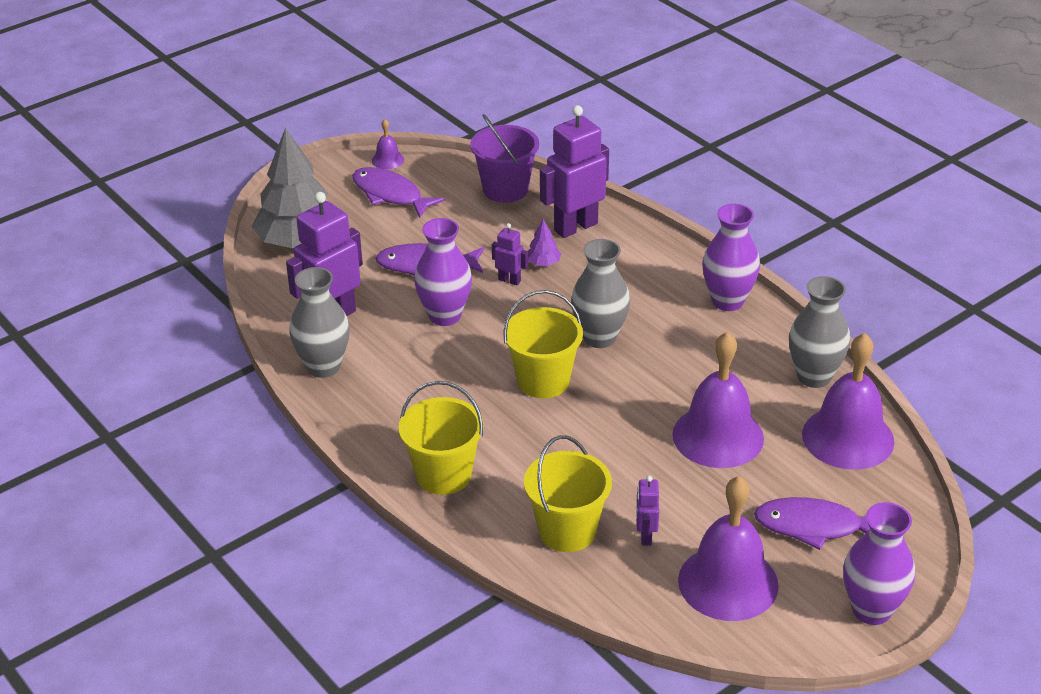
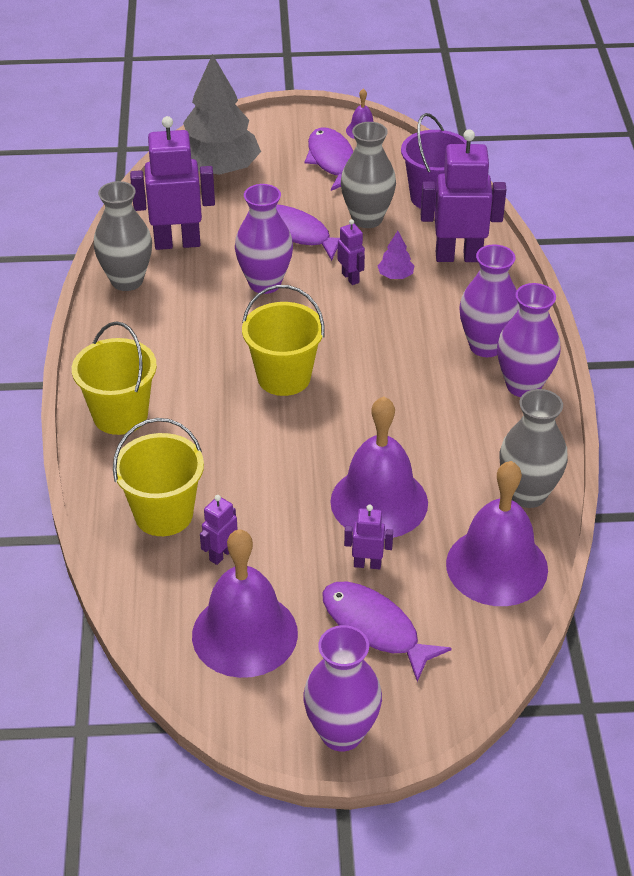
camera: 35 degrees right, 5 degrees up
(599, 337) = (372, 363): grey vase -> grey vase (367, 219)
(669, 285) = (486, 346): none -> purple vase
(759, 484) = (367, 564): none -> purple robot

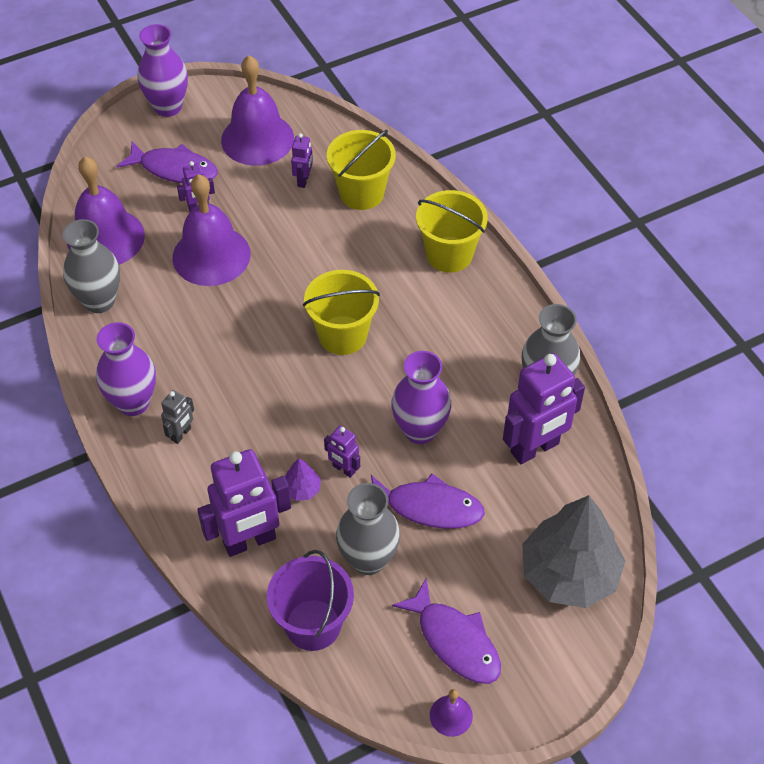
camera: 155 degrees right, 10 degrees up
(486, 346) = (181, 434): purple vase -> grey robot

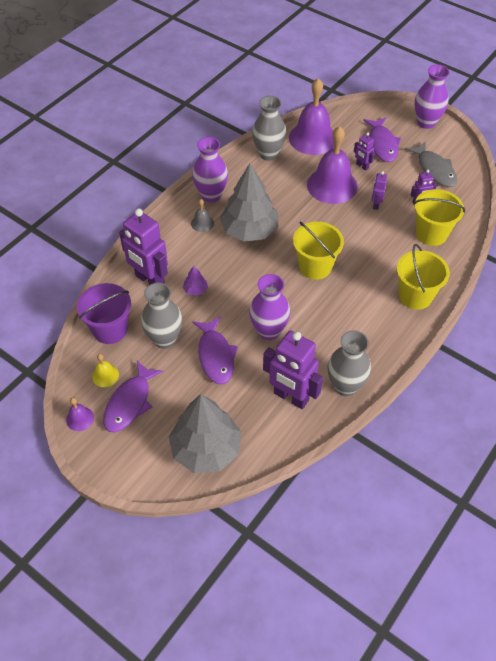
camera: 65 degrees right, 0 degrees up
(181, 434) = (202, 223): grey robot -> grey bell
(232, 382) = (249, 230): none -> grey tree
(257, 139) = (434, 169): purple bell -> grey fish
(343, 469) = (220, 304): purple robot -> purple robot (375, 204)
(393, 657) = (105, 375): none -> yellow bell

